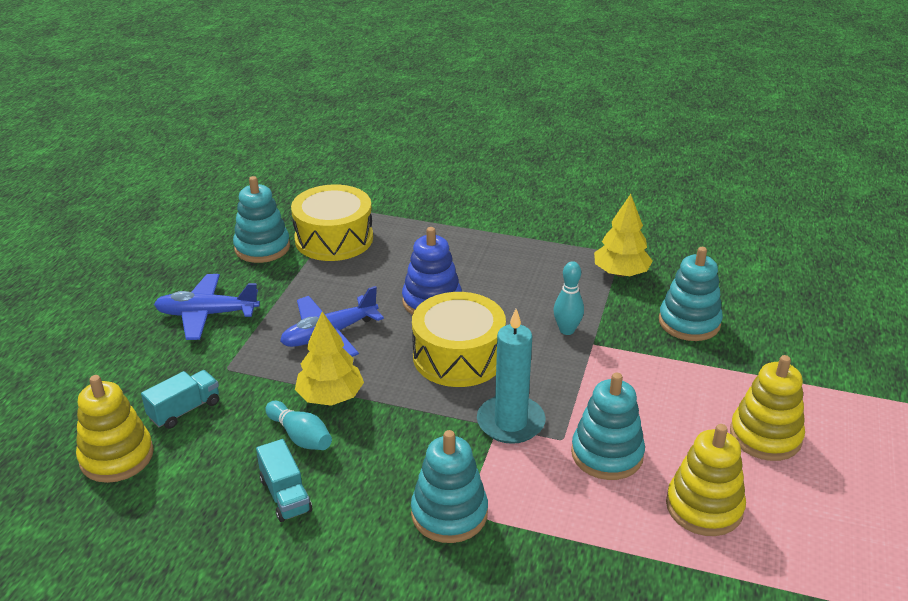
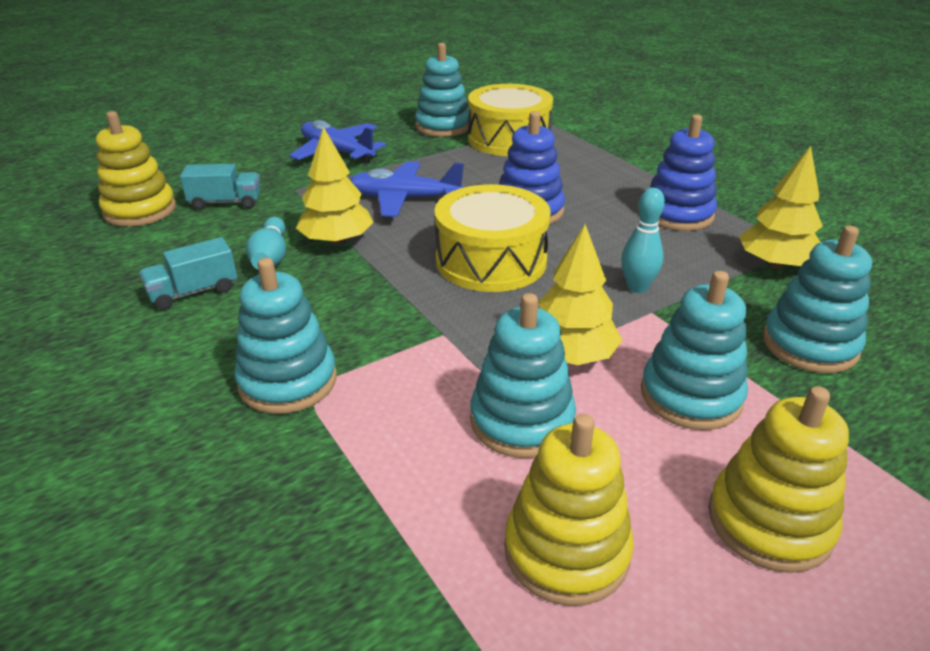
camera: 40 degrees right, 0 degrees up
(285, 495) = (193, 292): turquoise truck -> turquoise truck turned 45 degrees clockwise
(510, 422) = (460, 337): turquoise candle -> none
(528, 259) = (677, 214): none -> blue stacking toy
(584, 399) = (570, 355): none -> yellow tree
(668, 388) = (691, 396): none -> turquoise stacking toy

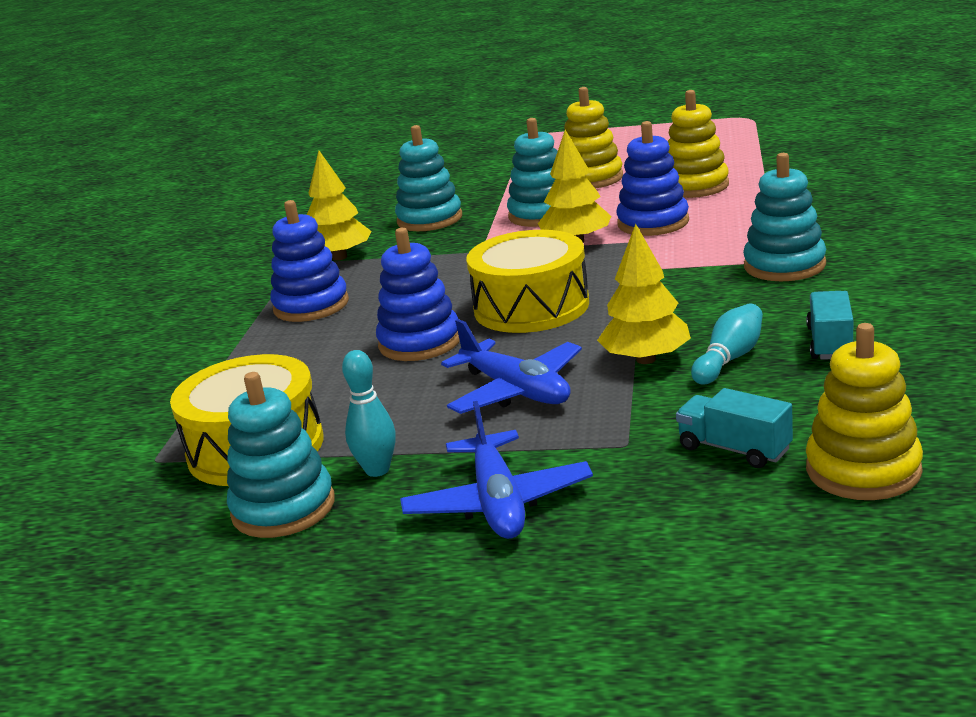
camera: 135 degrees left, 10 degrees down
(193, 292) = (830, 343): turquoise truck -> turquoise truck turned 90 degrees counterclockwise
(521, 421) = (653, 223): turquoise stacking toy -> blue stacking toy
(637, 287) = (460, 265): turquoise bowling pin -> turquoise bowling pin (377, 470)

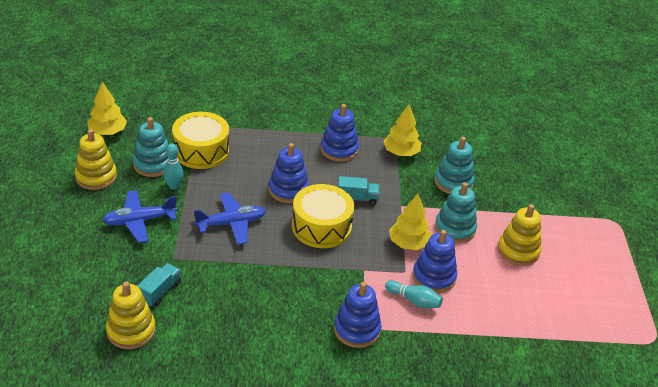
camera: 75 degrees right, 15 degrees up
(516, 390) = (231, 223): blue plane -> blue plane turned 150 degrees counterclockwise
(645, 359) = (252, 267): yellow tree -> yellow tree (108, 132)
(695, 186) = (497, 300): yellow stacking toy -> yellow stacking toy (96, 177)
(729, 359) = (245, 297): turquoise bowling pin -> turquoise bowling pin (414, 300)
(784, 266) = (357, 329): turquoise stacking toy -> blue stacking toy
(830, 343) = (253, 336): turquoise truck -> turquoise truck (357, 198)

